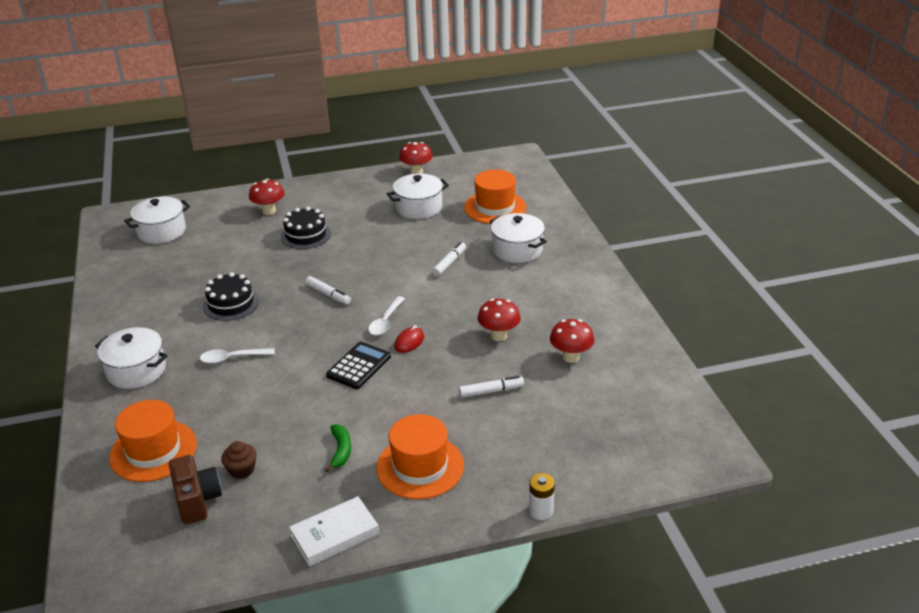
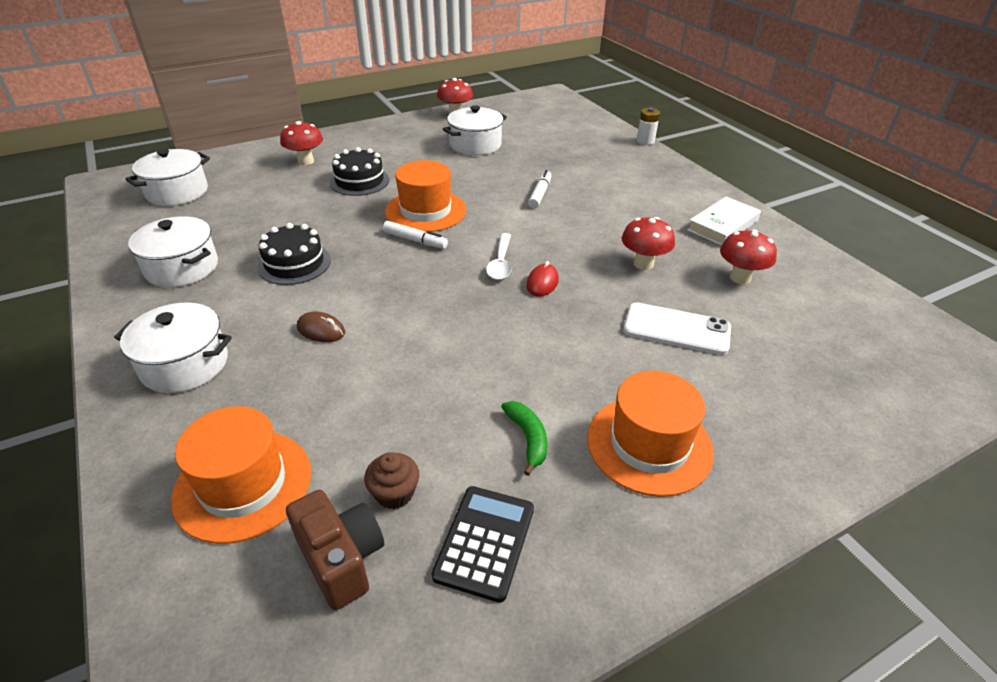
camera: 15 degrees left, 5 degrees up
(233, 358) = (321, 330): white spoon -> brown mouse
(335, 535) = (587, 580): white book -> white book (722, 225)
(359, 366) = (495, 319): black calculator -> black calculator (485, 542)
(491, 391) = (676, 329): white marker -> white phone
(495, 207) = (556, 139): orange hat -> orange hat (425, 211)
(517, 250) = (605, 175): white pot -> white pot (182, 268)
(541, 511) = (848, 483): white battery -> white battery (645, 141)

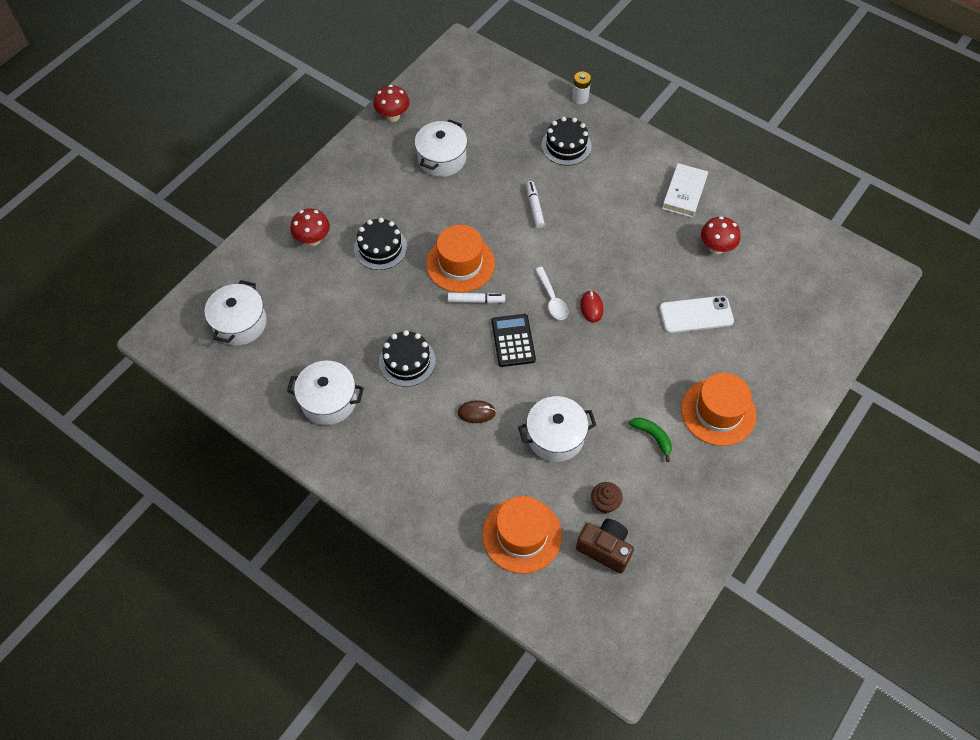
camera: 25 degrees left, 20 degrees up
(185, 364) = (413, 477): white pot -> white pot (555, 436)
(485, 542) = (667, 508): black calculator -> black calculator (513, 340)
(607, 165) = (566, 146): none -> black cake
(643, 264) = (648, 259): red mushroom -> none

